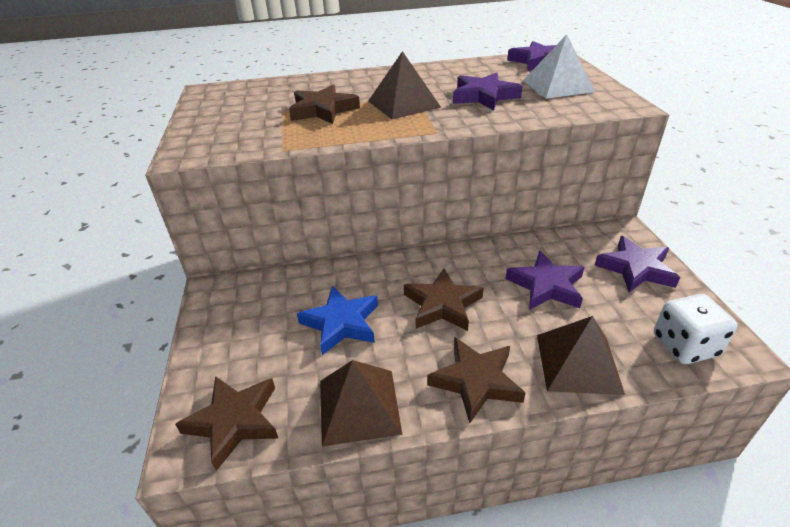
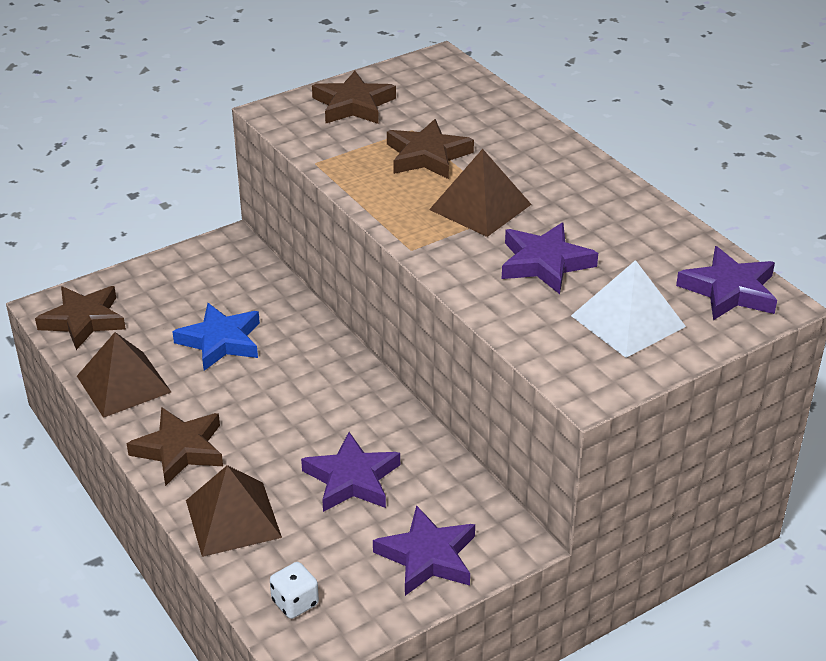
camera: 65 degrees right, 0 degrees up
(442, 305) = (280, 403): brown star -> brown star (353, 105)
(684, 346) = (295, 603): white dice -> white dice, size x0.64

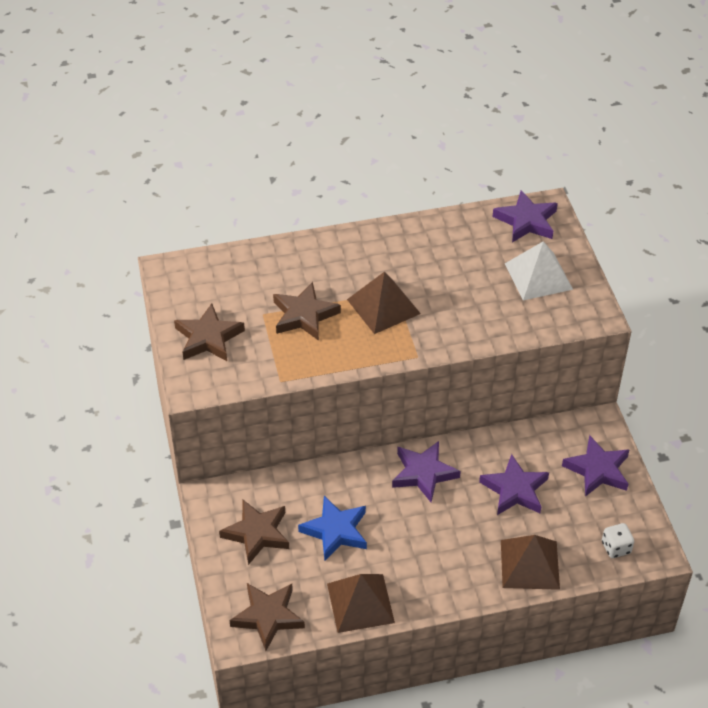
camera: 70 degrees left, 10 degrees up
(180, 450) = (449, 581): brown star -> brown star (257, 533)
(545, 263) = (463, 294): purple star -> purple star (423, 473)

